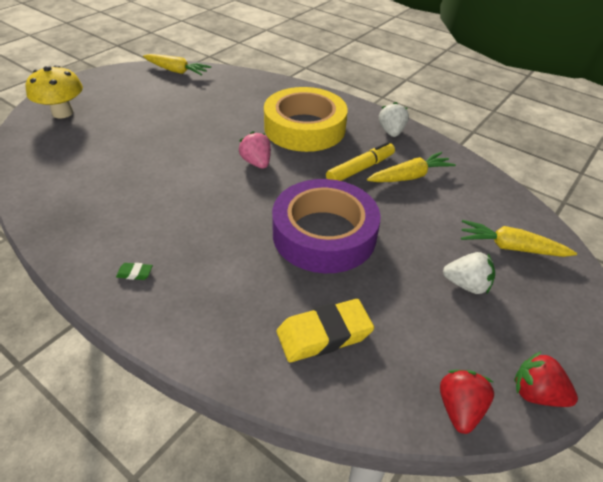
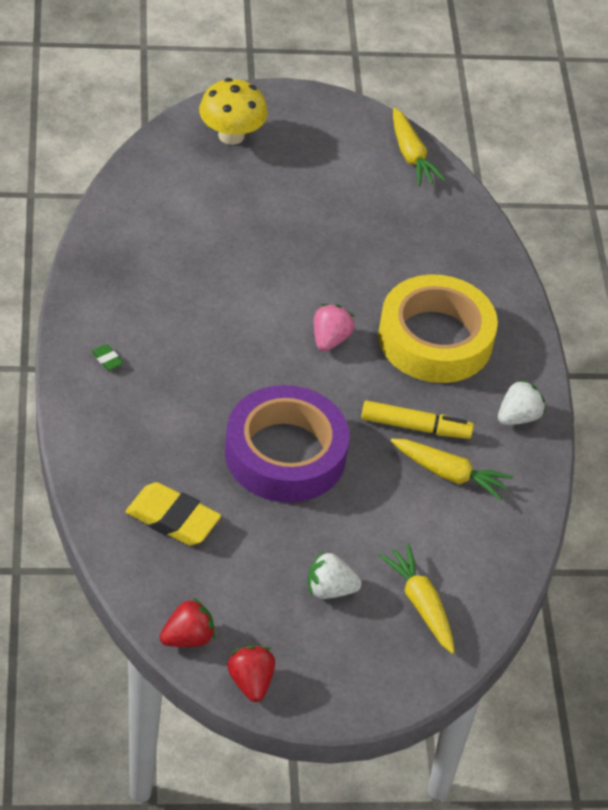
camera: 45 degrees right, 5 degrees up
(466, 285) = (330, 589): white strawberry -> white strawberry turned 120 degrees clockwise

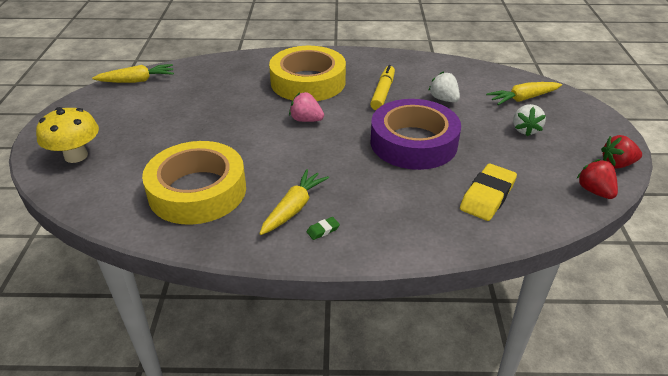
camera: 80 degrees left, 10 degrees down
(171, 248) = (197, 191): none -> yellow tape
(450, 474) = (419, 84): yellow carrot -> yellow carrot (294, 208)
(518, 417) = (371, 60): white strawberry -> white strawberry (444, 99)

